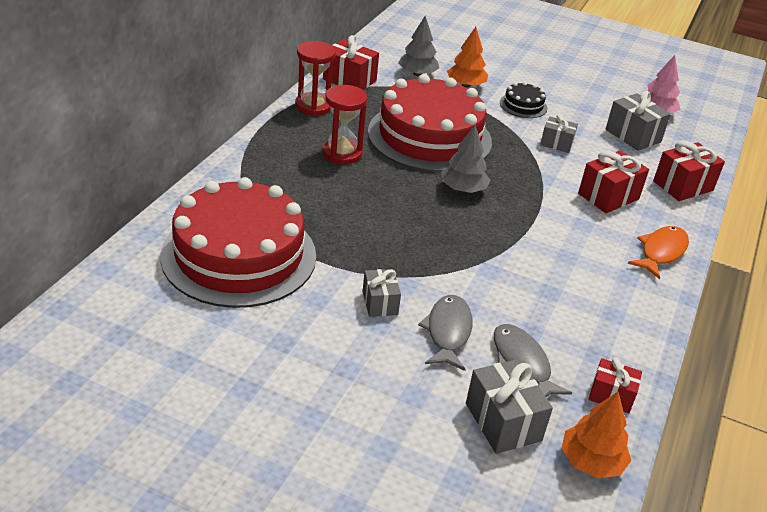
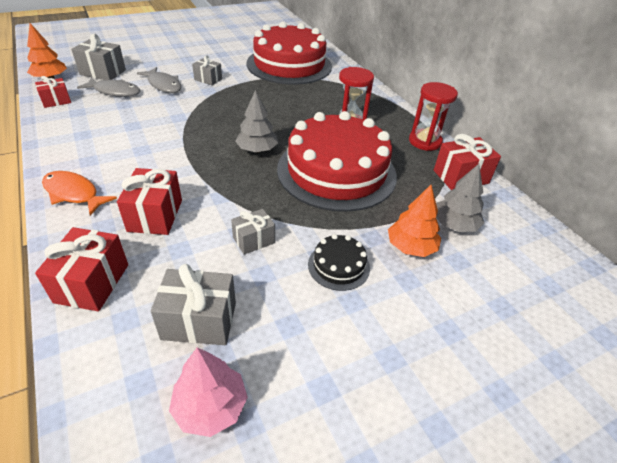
camera: 130 degrees right, 5 degrees up
(661, 252) = (74, 193): orange fish -> orange fish turned 135 degrees clockwise

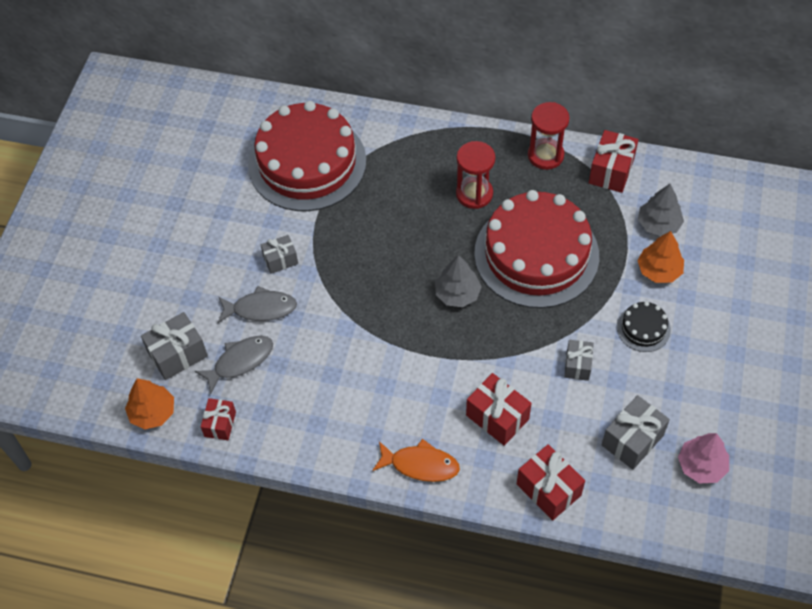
camera: 45 degrees left, 15 degrees up
(74, 193) = (420, 465): orange fish -> orange fish turned 150 degrees counterclockwise

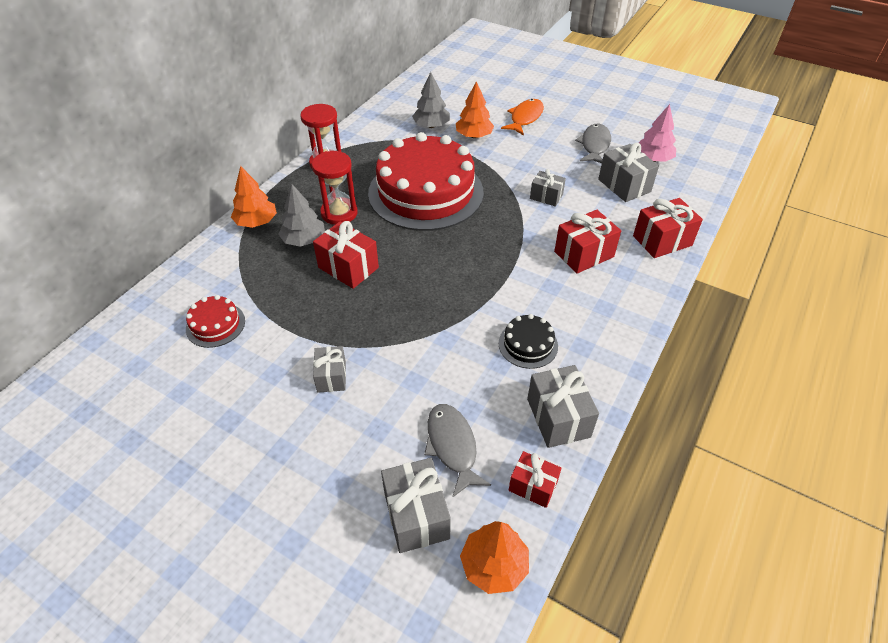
camera: 75 degrees left, 10 degrees down
(261, 308) = (388, 410): grey fish -> grey fish (594, 145)
(288, 430) = (558, 418): none -> grey gift
(307, 163) = (215, 325): red cake -> red cake, size x0.41
(420, 465) = (623, 317): orange fish -> orange fish (525, 118)
(436, 137) = (256, 222): none -> orange tree
(457, 294) = (443, 249): grey tree -> grey tree (304, 240)
(611, 171) = (366, 135): red gift -> red gift (348, 267)
(643, 328) = (524, 156): black cake -> black cake (528, 344)

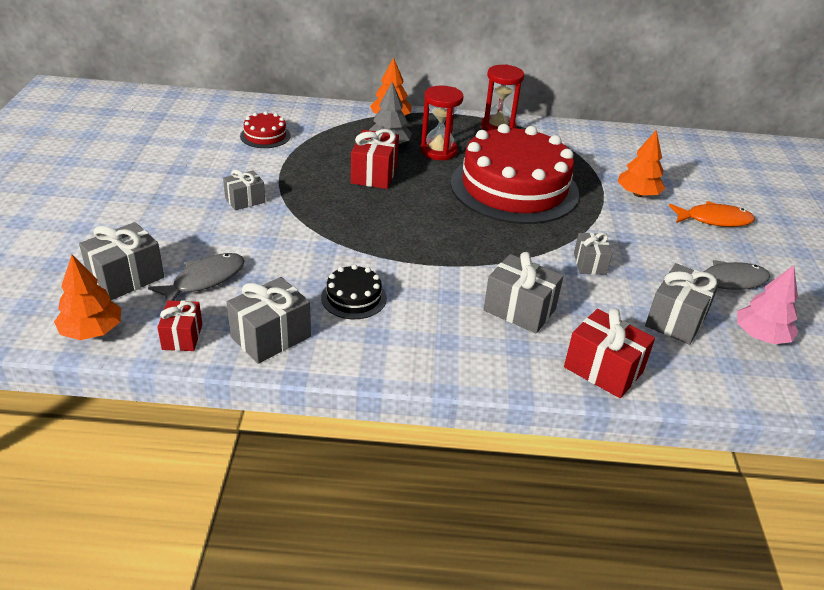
camera: 60 degrees right, 10 degrees down
(431, 125) = (622, 165): grey tree -> none
(584, 254) = (519, 310): red gift -> grey gift

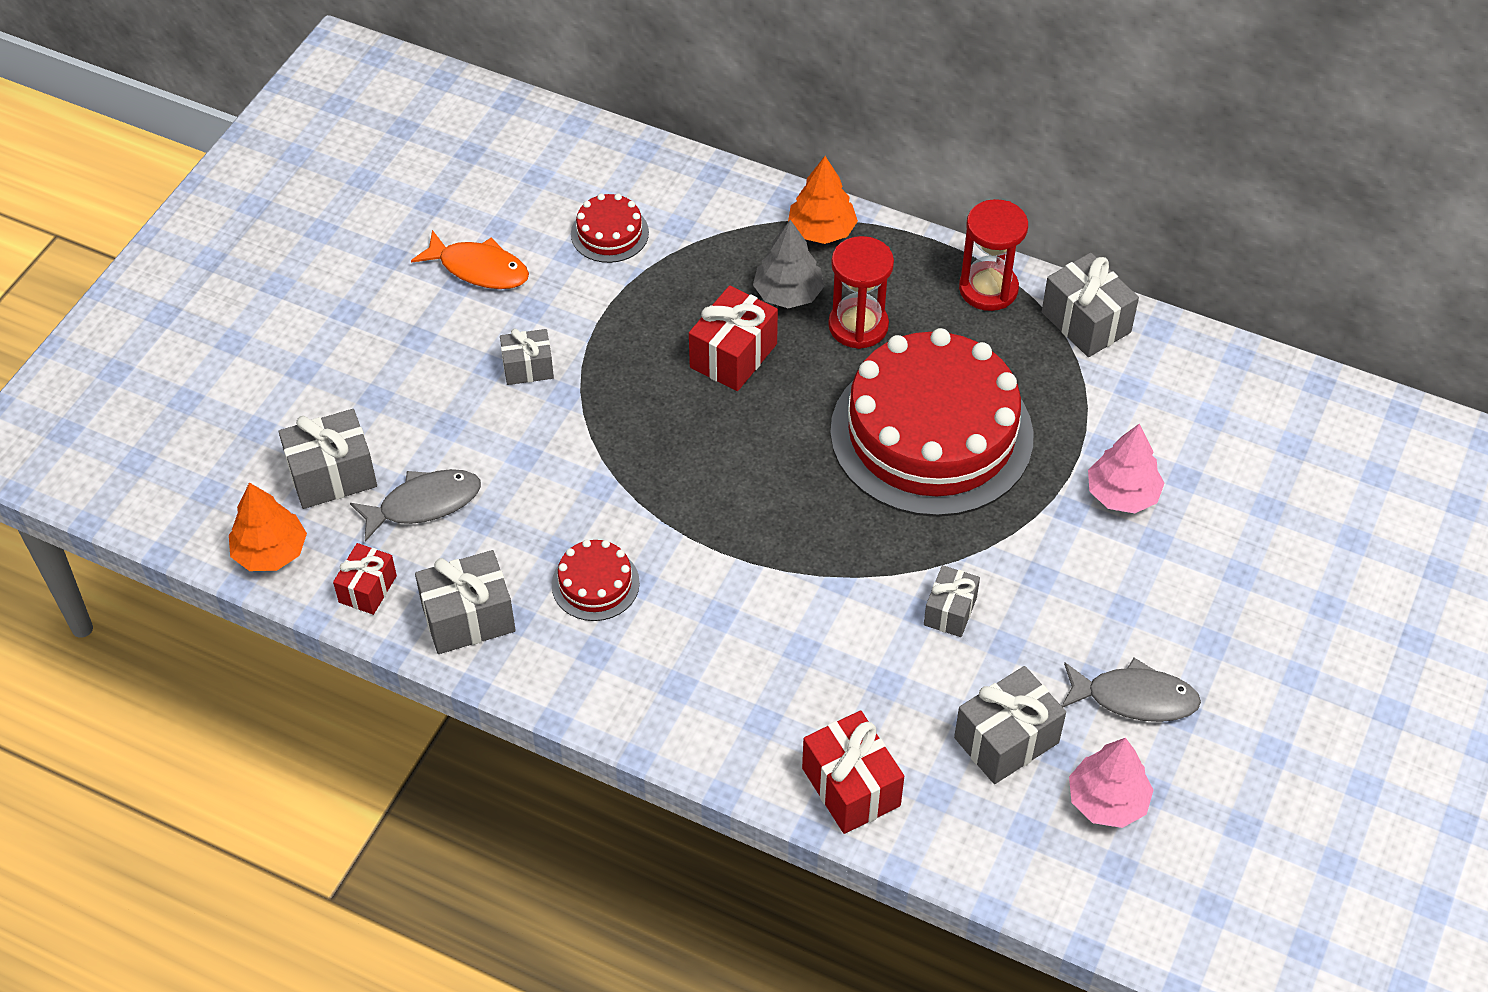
camera: 25 degrees right, 15 degrees up
(353, 297) = (595, 583): black cake -> red cake
(519, 310) = (800, 663): grey gift -> grey gift (1086, 322)
(638, 194) = (1122, 494): orange tree -> pink tree
(714, 220) = (1208, 578): orange fish -> orange fish (479, 269)

